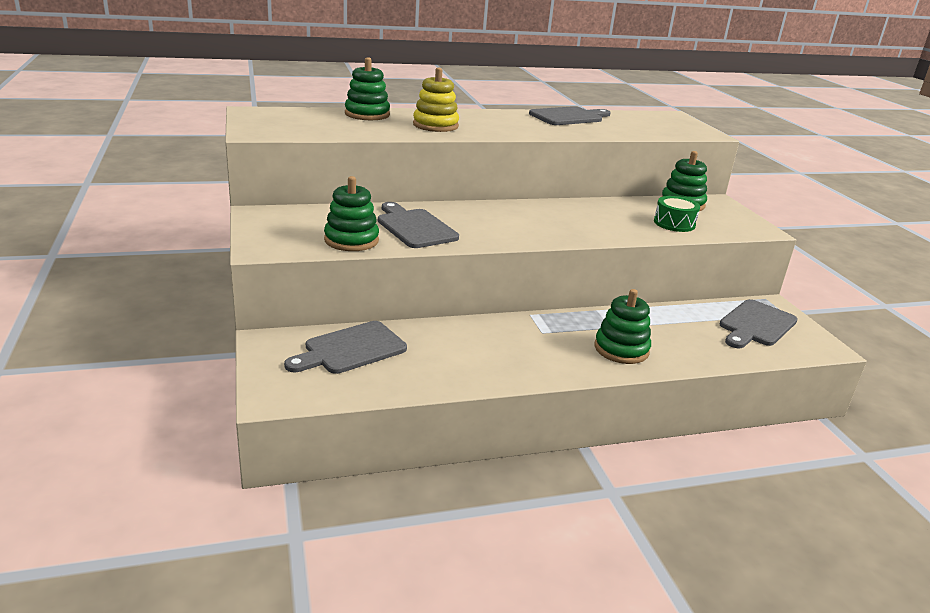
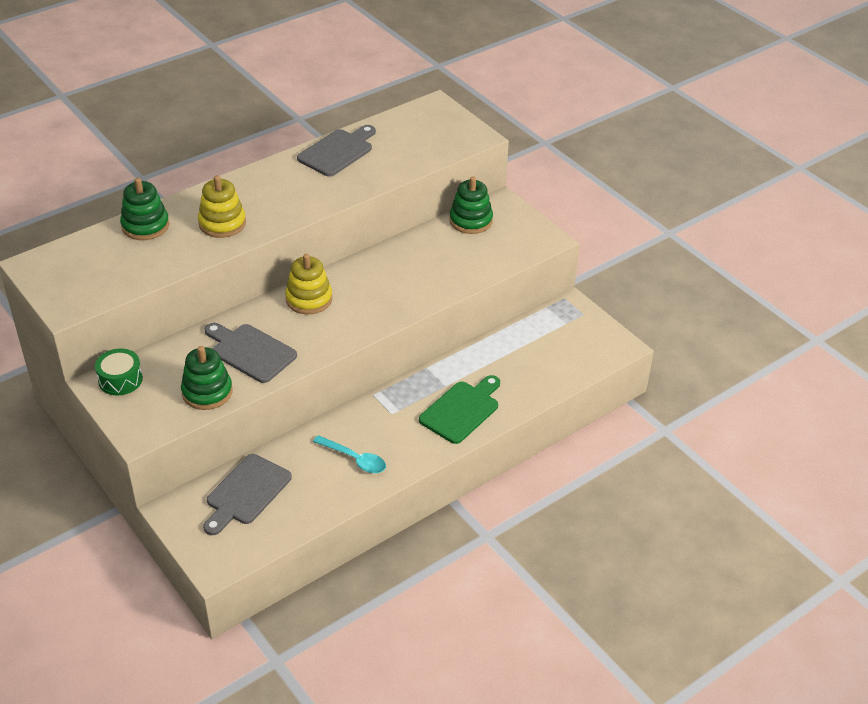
camera: 20 degrees left, 15 degrees up
(482, 355) = (354, 459): none -> turquoise spoon
(495, 211) = (309, 299): none -> yellow stacking toy
(621, 349) = (461, 410): green stacking toy -> green cutting board
(674, 223) = (471, 258): green drum -> green drum (120, 380)
(756, 325) = (562, 338): grey cutting board -> none

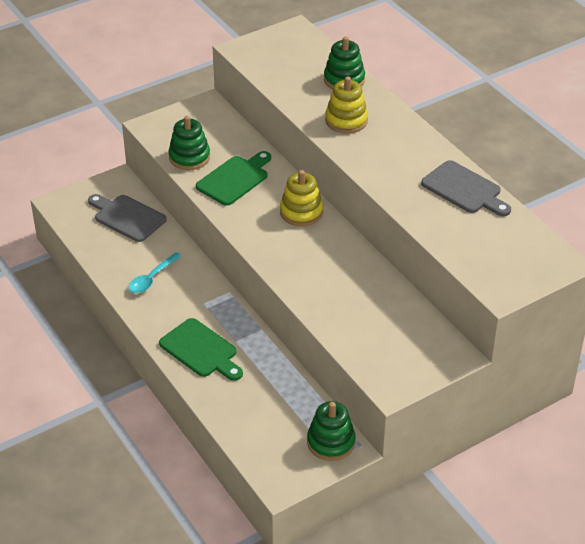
camera: 95 degrees right, 0 degrees up
(120, 380) = (211, 113): green drum -> none
(250, 352) = (234, 179): grey cutting board -> green cutting board
(471, 221) = (423, 328): green stacking toy -> green stacking toy (331, 442)

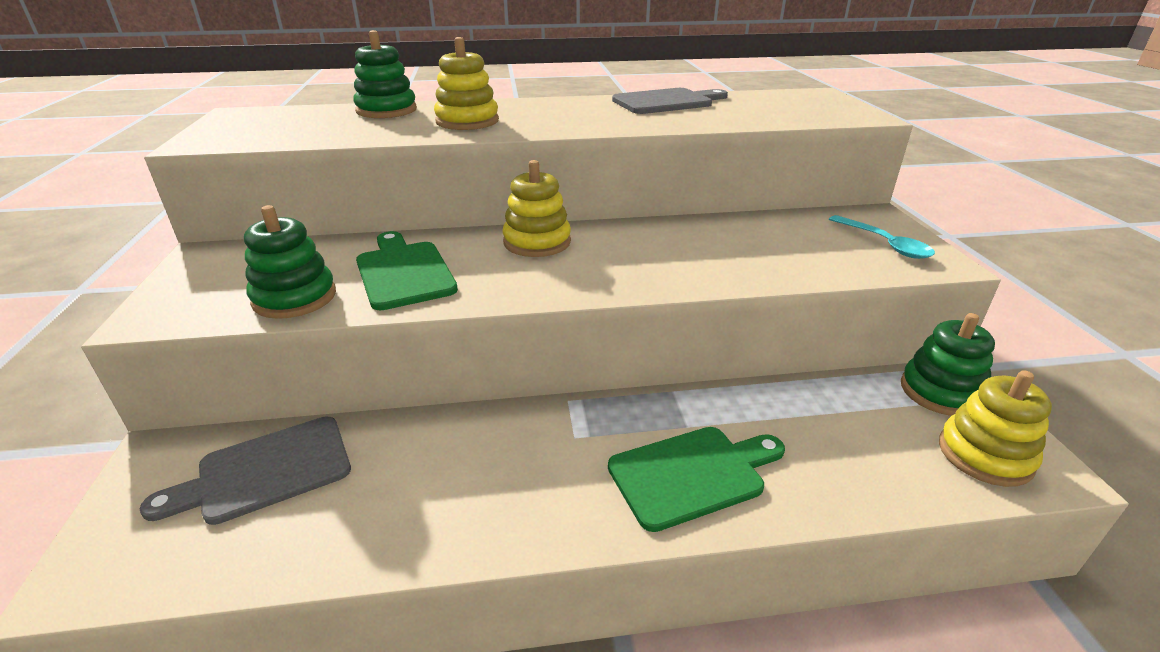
camera: 65 degrees left, 10 degrees down
(152, 278) = (461, 486): turquoise spoon -> turquoise spoon (884, 244)
(279, 459) = (985, 455): none -> yellow stacking toy

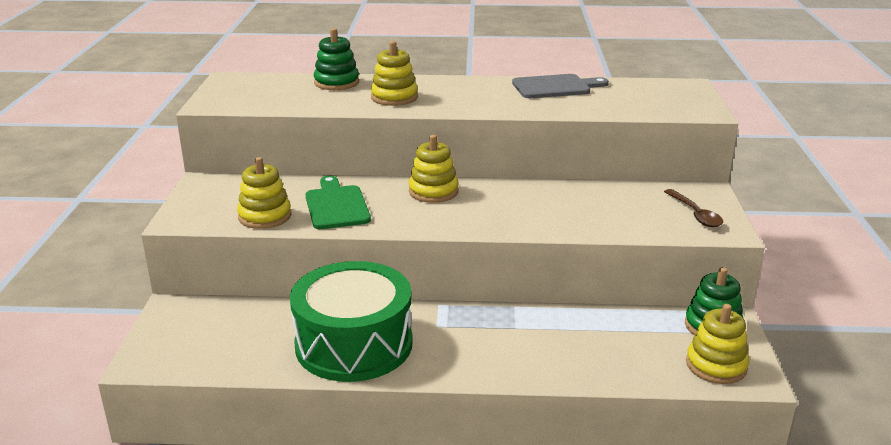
camera: 10 degrees right, 5 degrees down
(266, 471) = (238, 324): grey cutting board -> none
(294, 298) = (265, 216): green stacking toy -> yellow stacking toy
(455, 487) = (354, 344): none -> green drum
(692, 474) = (507, 354): green cutting board -> none
(884, 244) = (695, 214): turquoise spoon -> brown spoon

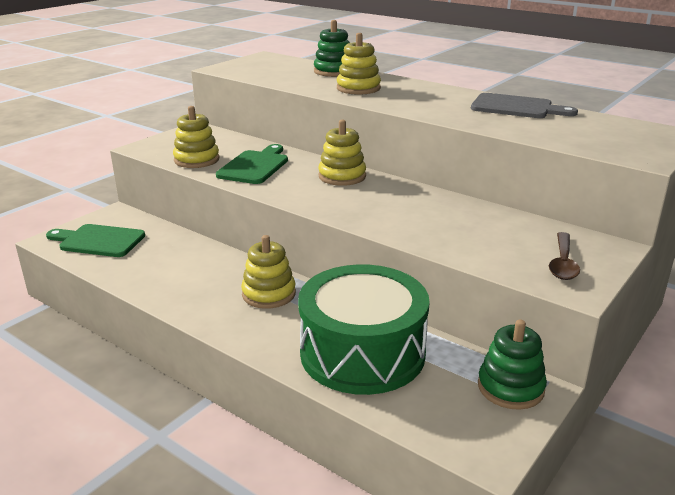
camera: 35 degrees right, 0 degrees up
(201, 343) = (98, 241): none -> green cutting board
(354, 344) = (186, 278): green drum -> green drum (362, 353)
(716, 365) = (463, 424): yellow stacking toy -> yellow stacking toy (269, 294)

